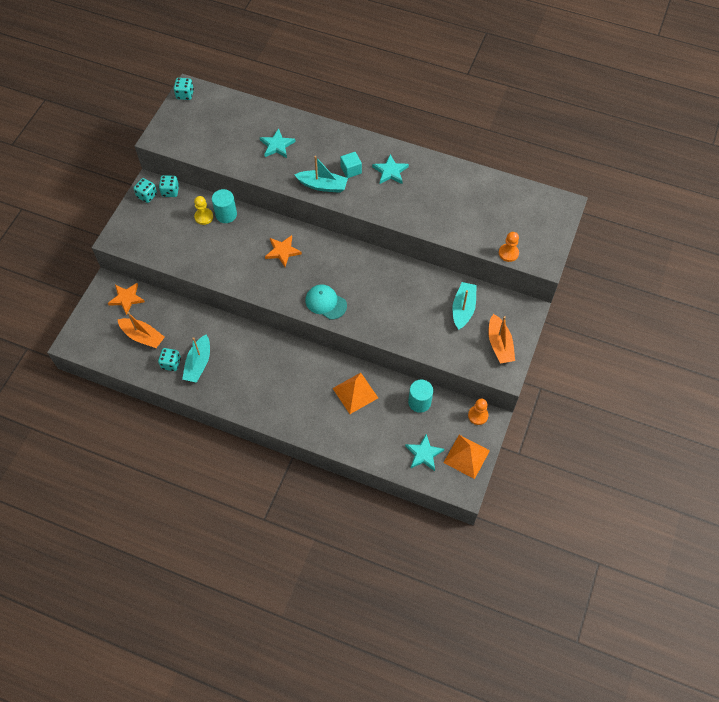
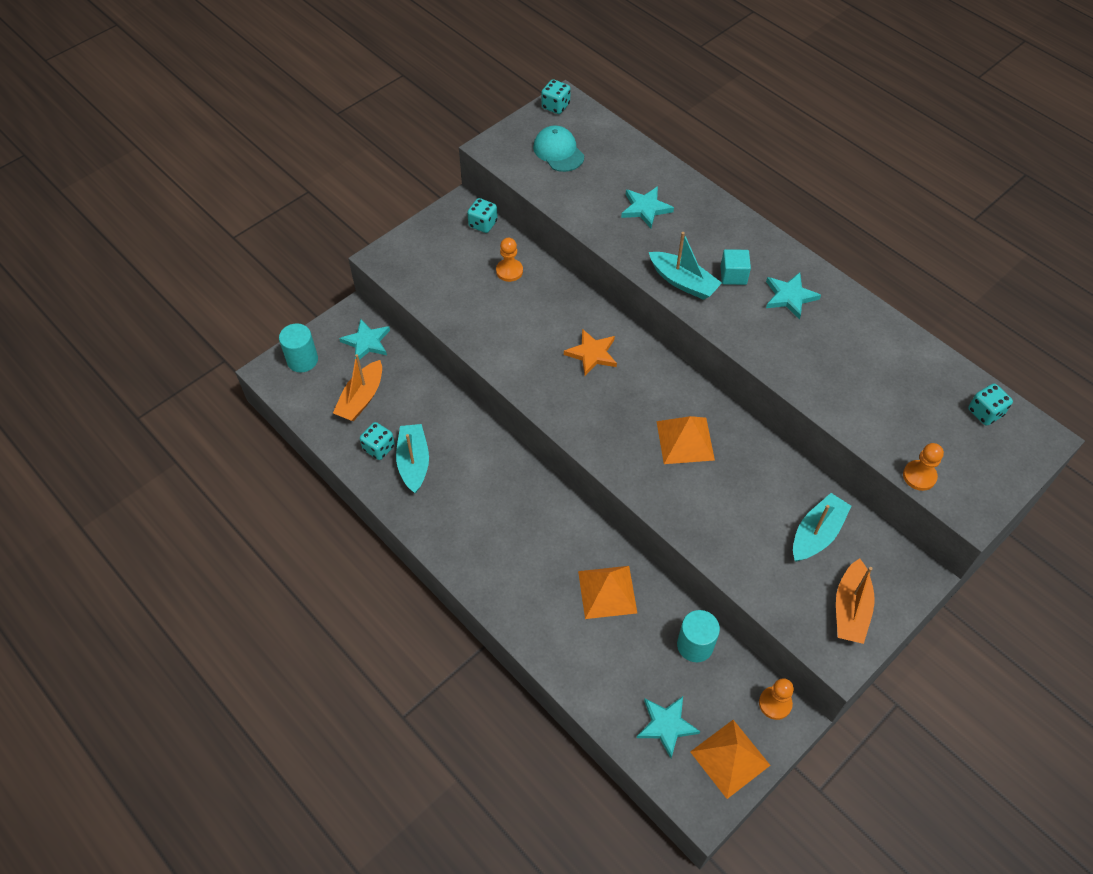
camera: 25 degrees right, 5 degrees down
(126, 298) = (366, 342): orange star -> turquoise star
(142, 336) = (361, 398): orange boat -> orange boat turned 60 degrees clockwise
(147, 195) = (450, 219): turquoise dice -> turquoise dice (985, 412)
(198, 364) = (414, 462): turquoise boat -> turquoise boat turned 135 degrees clockwise
(204, 217) = (509, 271): yellow pawn -> orange pawn
(226, 214) = (540, 278): turquoise cylinder -> turquoise cylinder (302, 360)
(325, 303) = (618, 446): turquoise cap -> turquoise cap (558, 151)
(364, 283) = (685, 440): none -> orange pyramid

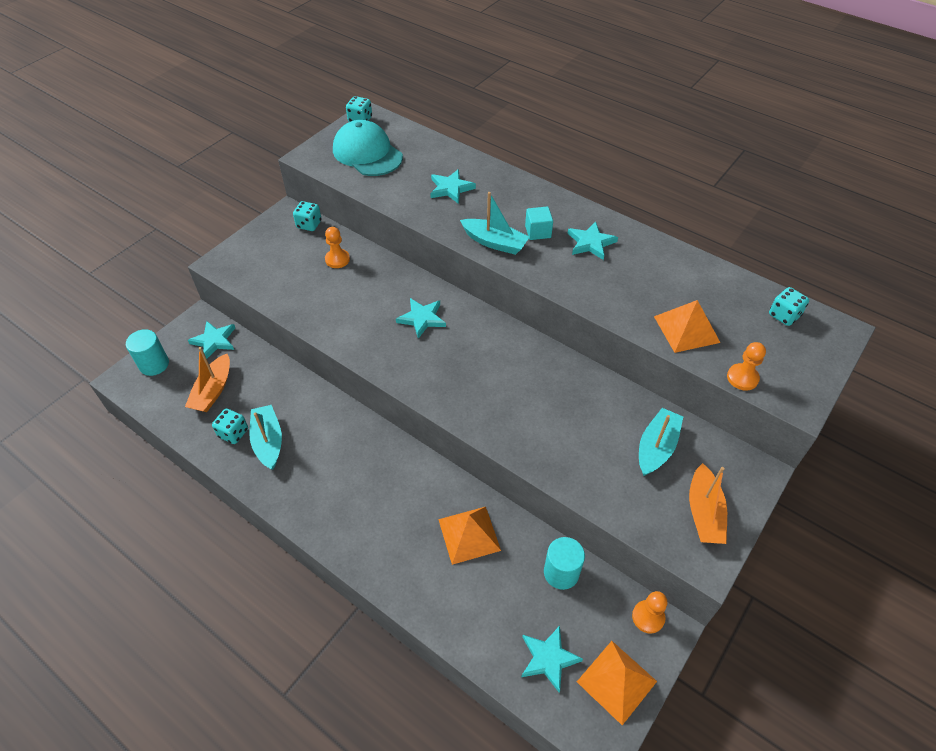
camera: 10 degrees left, 5 degrees down
(558, 151) = (367, 153): turquoise cap -> turquoise cap, size x1.52
(592, 354) = (422, 318): orange star -> turquoise star
(685, 440) = (519, 381): orange pyramid -> orange pyramid (686, 329)

